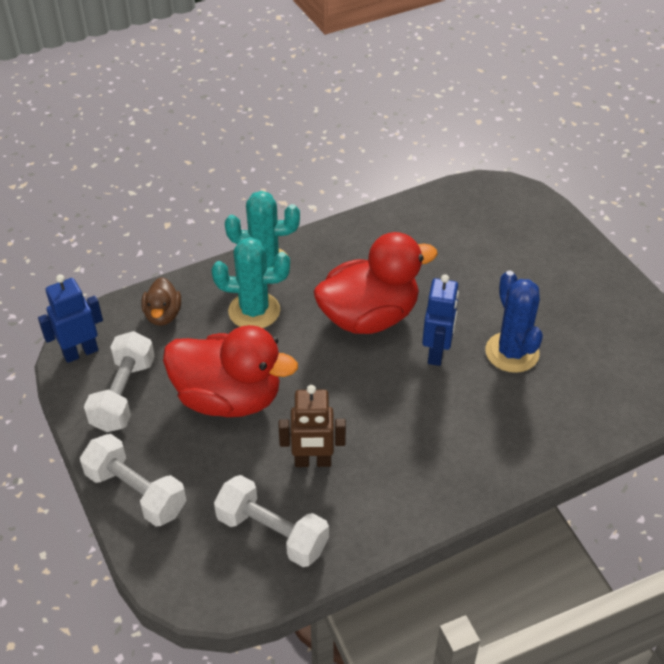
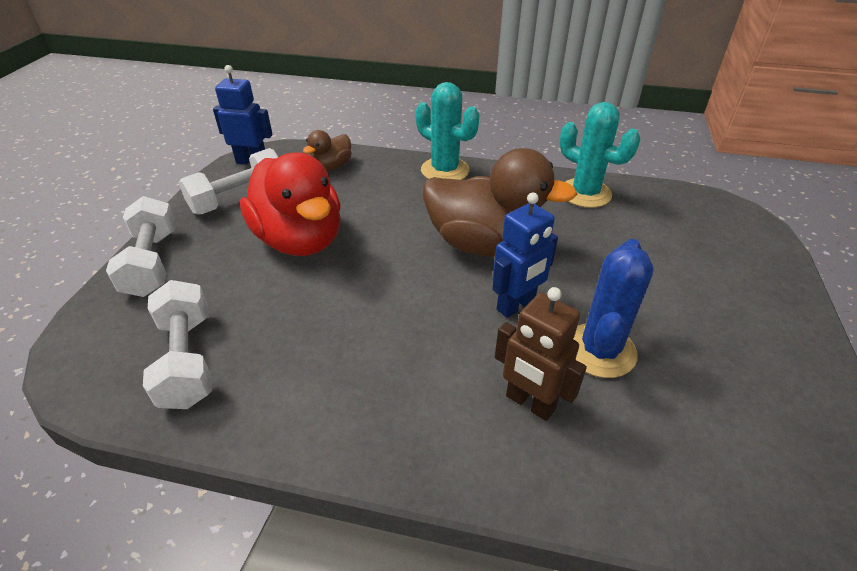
camera: 40 degrees right, 5 degrees down
(254, 311) = (397, 195): turquoise cactus -> turquoise cactus (585, 193)
(313, 462) = (295, 325): brown robot -> brown robot (529, 403)
(369, 317) = (485, 244): red duck -> brown duck

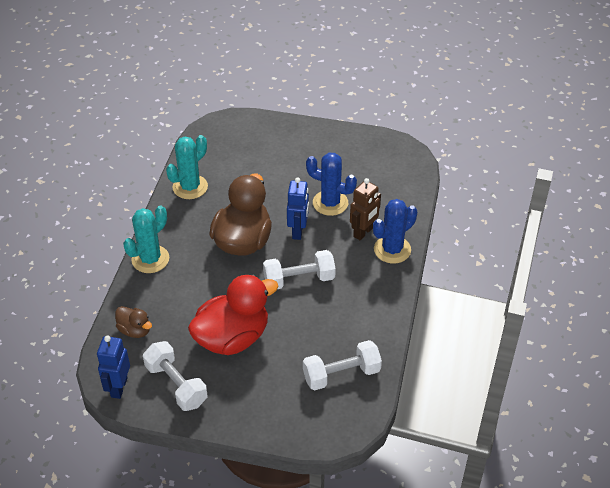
camera: 90 degrees left, 5 degrees up
(152, 263) = (254, 419): white dumbbell -> white dumbbell (299, 279)
(485, 456) = (392, 250): none -> blue cactus
(516, 305) = (298, 231): blue robot -> blue robot turned 45 degrees clockwise

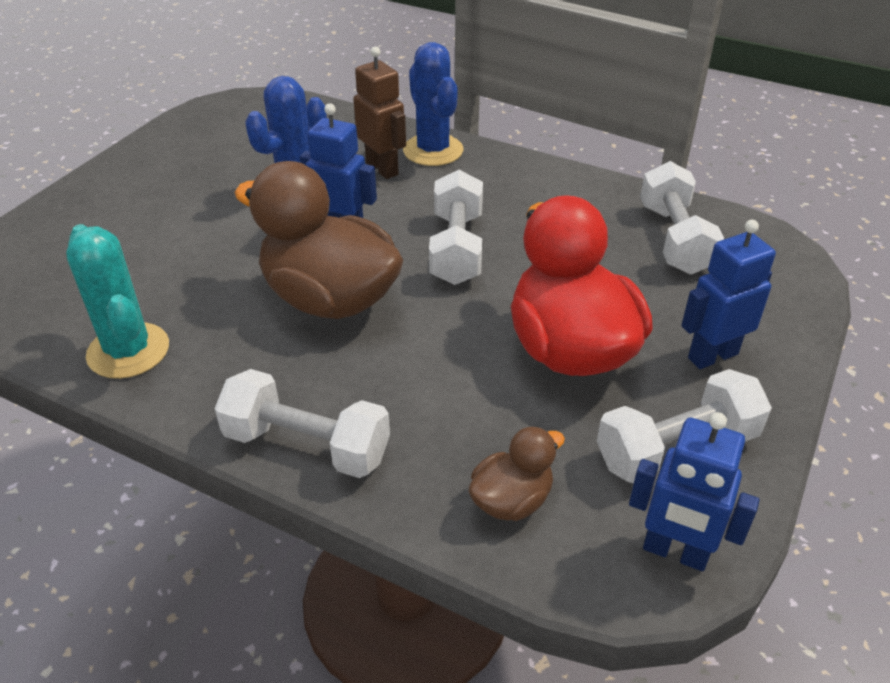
camera: 75 degrees left, 5 degrees down
(150, 259) = (307, 445): turquoise cactus -> white dumbbell
(243, 396) = (712, 355): none -> blue robot

